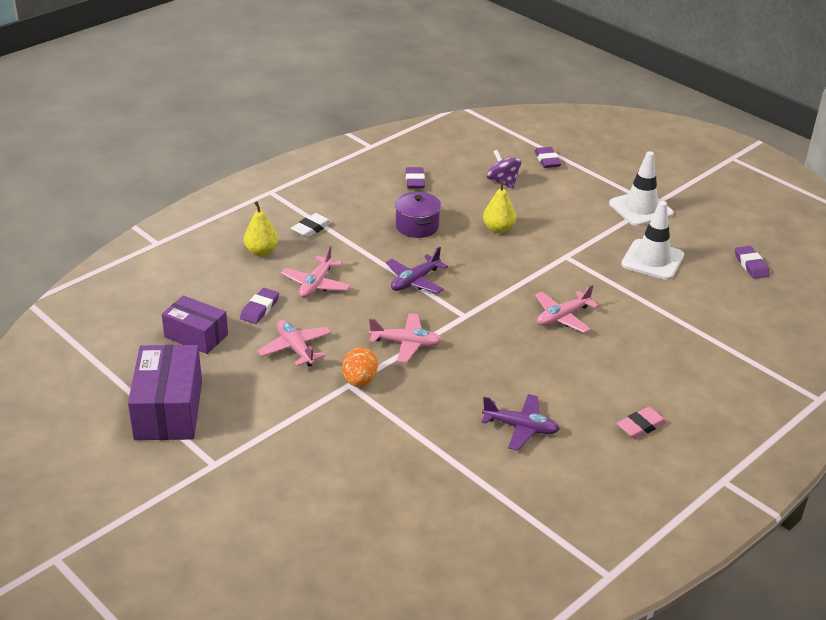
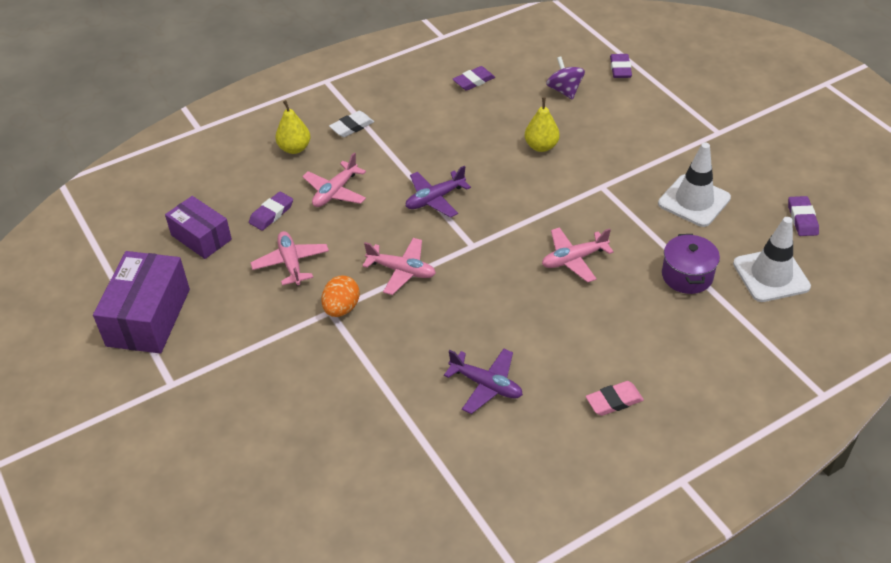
camera: 15 degrees right, 10 degrees up
(415, 181) = (473, 81): purple eraser -> purple eraser turned 45 degrees clockwise
(417, 226) = (458, 135): purple pot -> purple pot (687, 275)
(640, 209) = (702, 137): white traffic cone -> white traffic cone (771, 275)

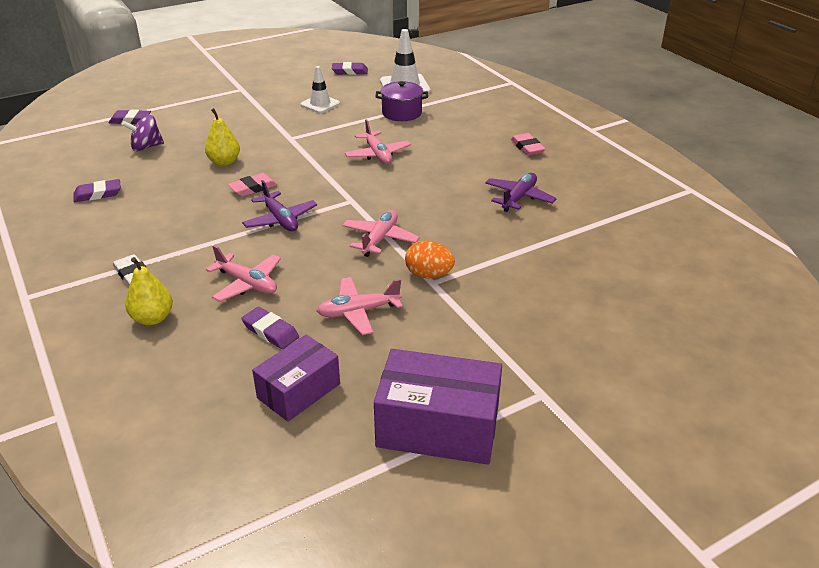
camera: 90 degrees left, 10 degrees down
(473, 81) = (98, 194): purple eraser -> purple eraser turned 75 degrees counterclockwise
(492, 173) = (253, 188): none -> pink eraser
(694, 201) = (320, 104): white traffic cone -> white traffic cone, size x0.66

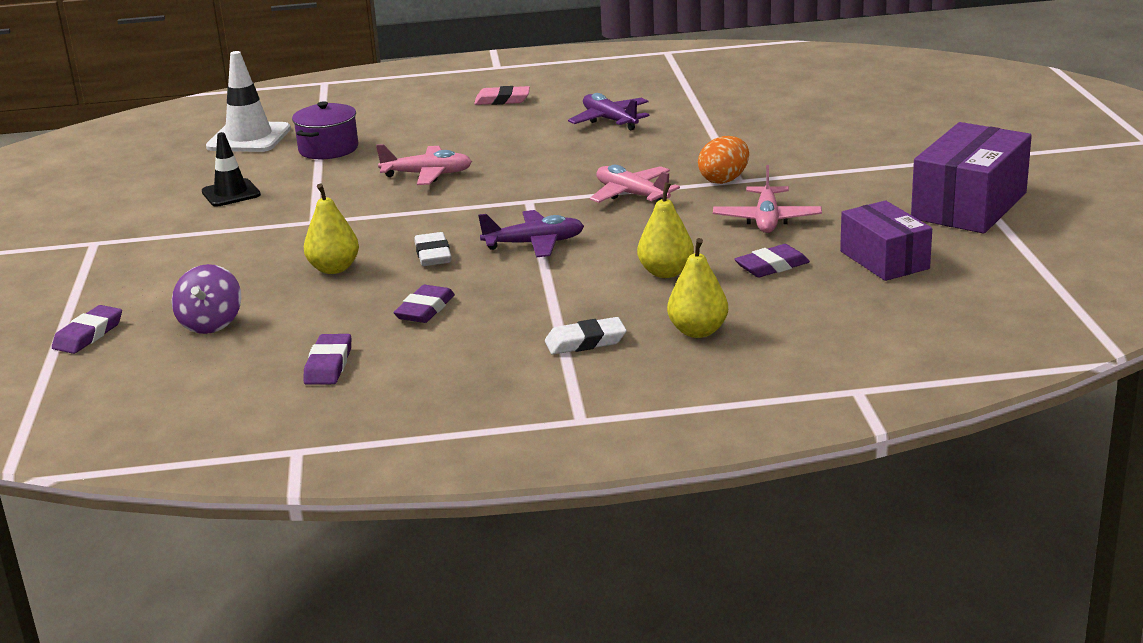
camera: 65 degrees left, 10 degrees down
(247, 283) = (666, 272): pink plane -> yellow pear
(253, 188) = (433, 254): pink eraser -> white eraser
(320, 104) = (231, 193): white traffic cone -> black traffic cone
(350, 71) = (147, 165): purple eraser -> purple eraser (425, 309)

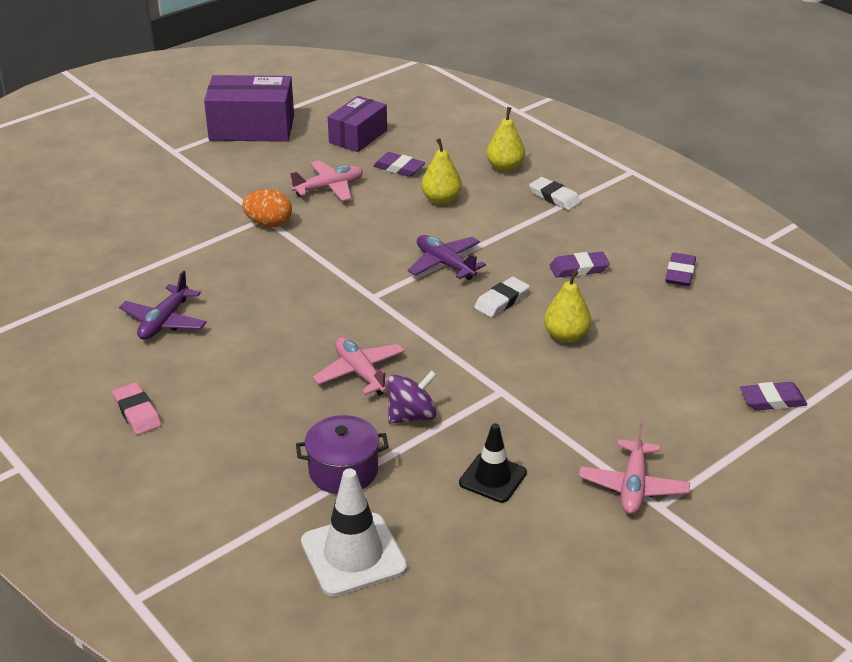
camera: 125 degrees left, 10 degrees up
(211, 324) = (694, 350): purple spinning top -> purple spinning top (412, 416)
(328, 365) = (680, 273): purple eraser -> purple eraser turned 45 degrees counterclockwise
(632, 195) = (326, 253): pink plane -> pink plane (633, 486)

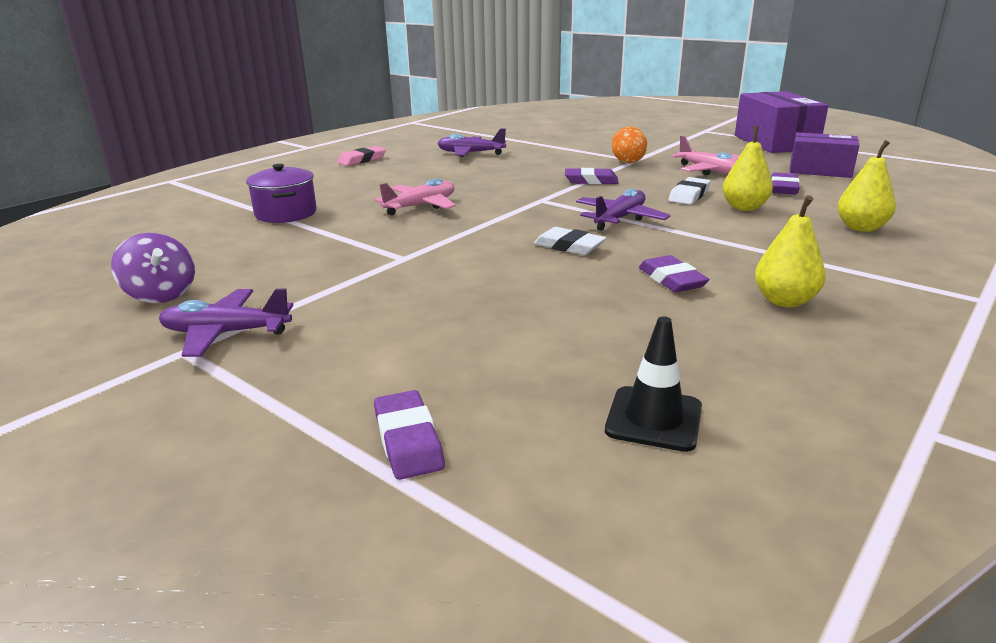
camera: 80 degrees right, 10 degrees down
(353, 555) = (180, 225): white traffic cone -> none
(412, 416) = (360, 227): purple spinning top -> purple spinning top (161, 294)
(493, 478) = (262, 264): black traffic cone -> black traffic cone (653, 419)
(554, 197) = (829, 256): white eraser -> white eraser (689, 195)
(566, 336) = (517, 281): yellow pear -> yellow pear (784, 301)
(633, 486) = (226, 333): pink plane -> purple plane
(680, 273) = (726, 348): purple eraser -> purple eraser (591, 181)

